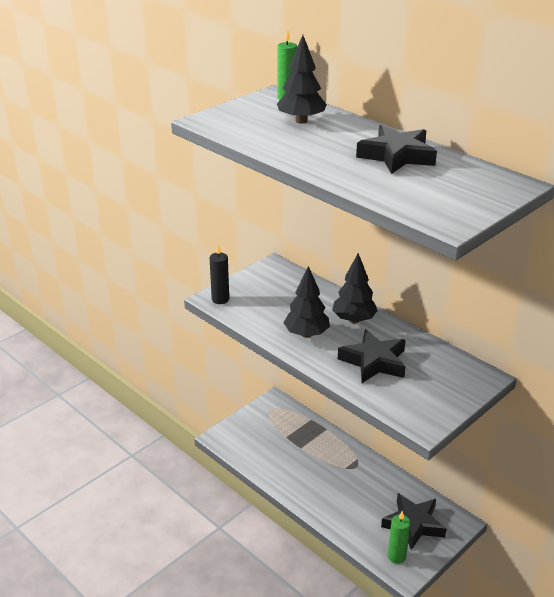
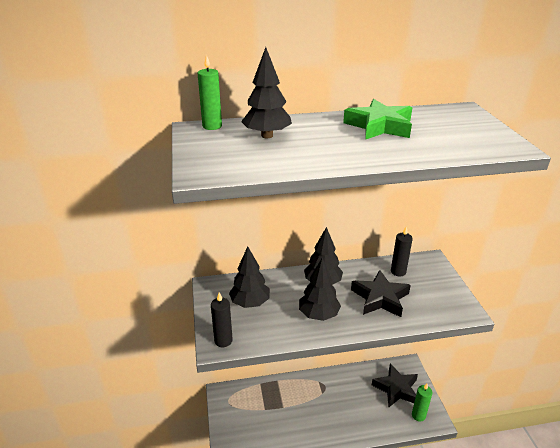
camera: 55 degrees left, 0 degrees up
(278, 293) = (250, 303): none -> black tree
(397, 156) = (379, 126): black star -> green star
(432, 360) = (398, 272): none -> black candle

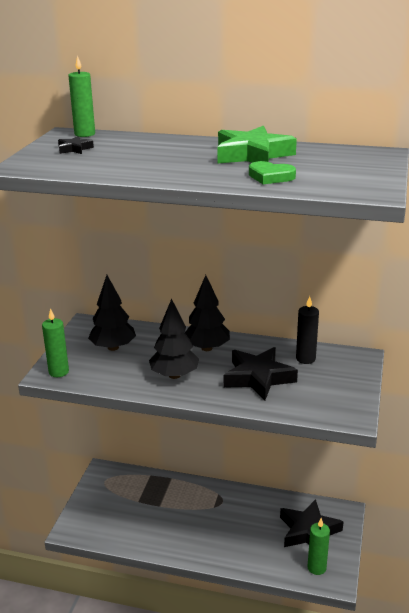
camera: 25 degrees right, 5 degrees down
(223, 341) = (59, 372): black candle -> green candle
(224, 144) = (74, 149): none -> black star
(267, 136) = (124, 147): black tree -> none
(423, 146) = (270, 177): none -> green heart

